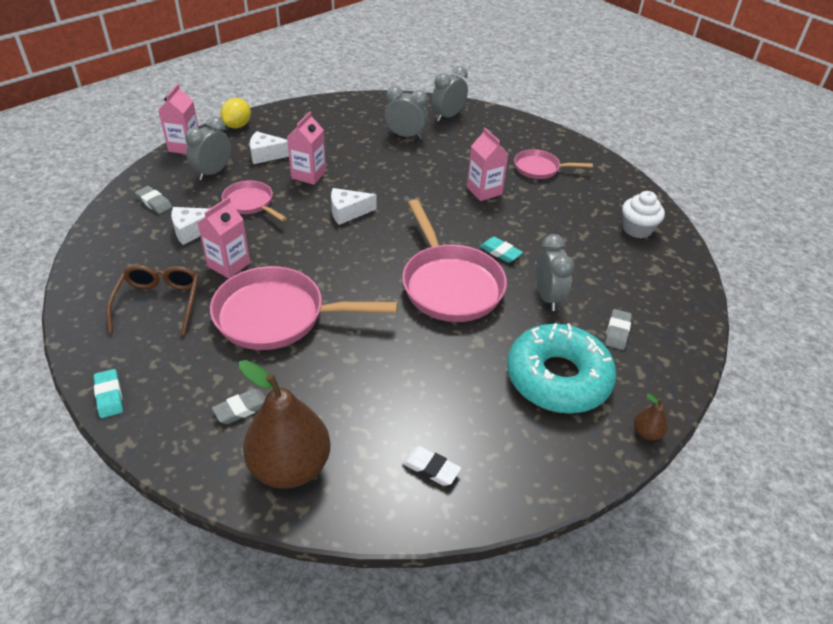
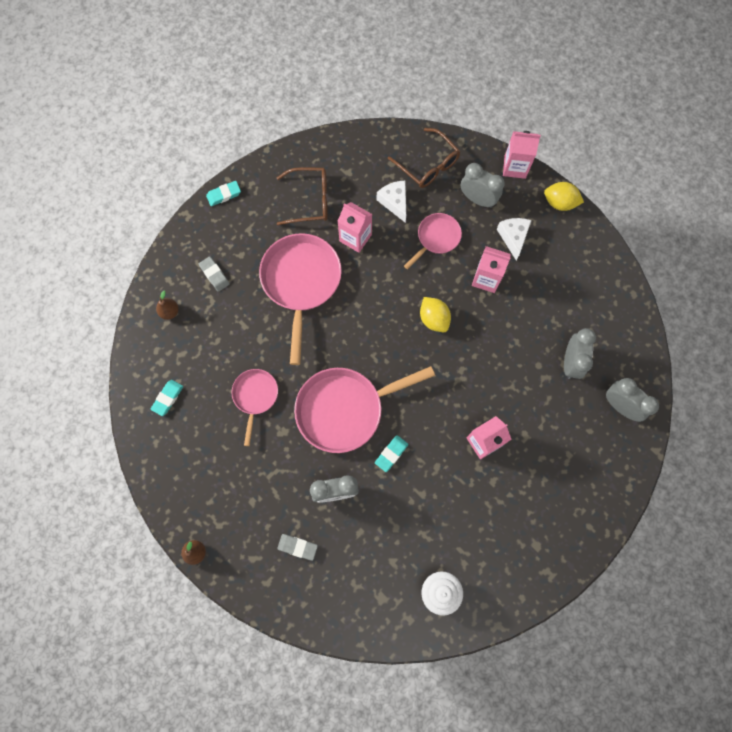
camera: 90 degrees right, 30 degrees up
(154, 202) = (428, 165): grey eraser -> brown glasses
(290, 467) = (170, 312): brown pear -> brown pear, size x0.41
(348, 212) = (434, 319): white cheese -> yellow lemon
(431, 468) = (167, 398): white eraser -> turquoise eraser
(539, 168) = (532, 501): pink pan -> pink pan (255, 396)
(558, 378) = (246, 491): turquoise donut -> none

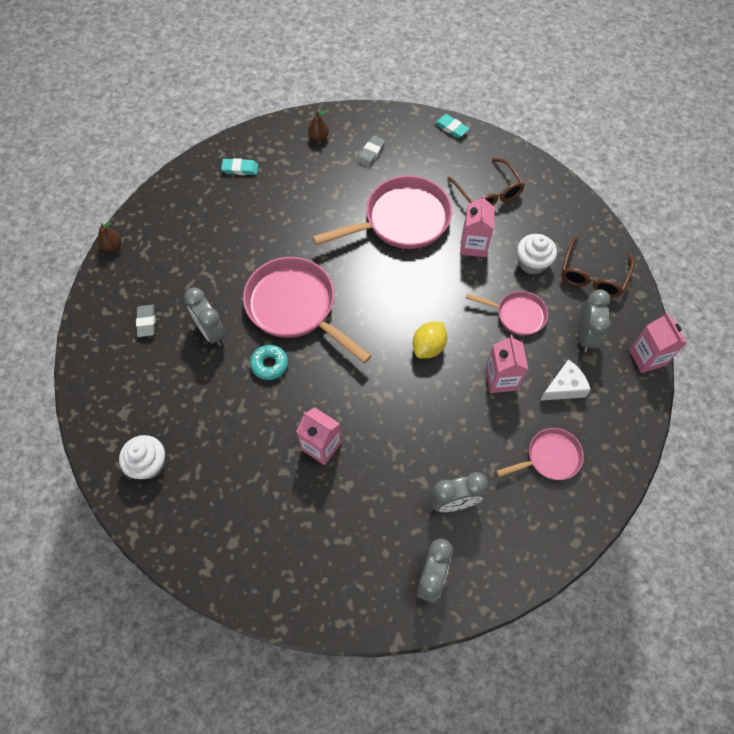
camera: 65 degrees right, 10 degrees down
(255, 396) = (272, 231): pink pan -> pink pan (550, 457)
(391, 454) = (269, 364): turquoise eraser -> turquoise donut
(394, 202) = (532, 263): white cheese -> white cupcake
(559, 203) = (635, 419): yellow lemon -> none

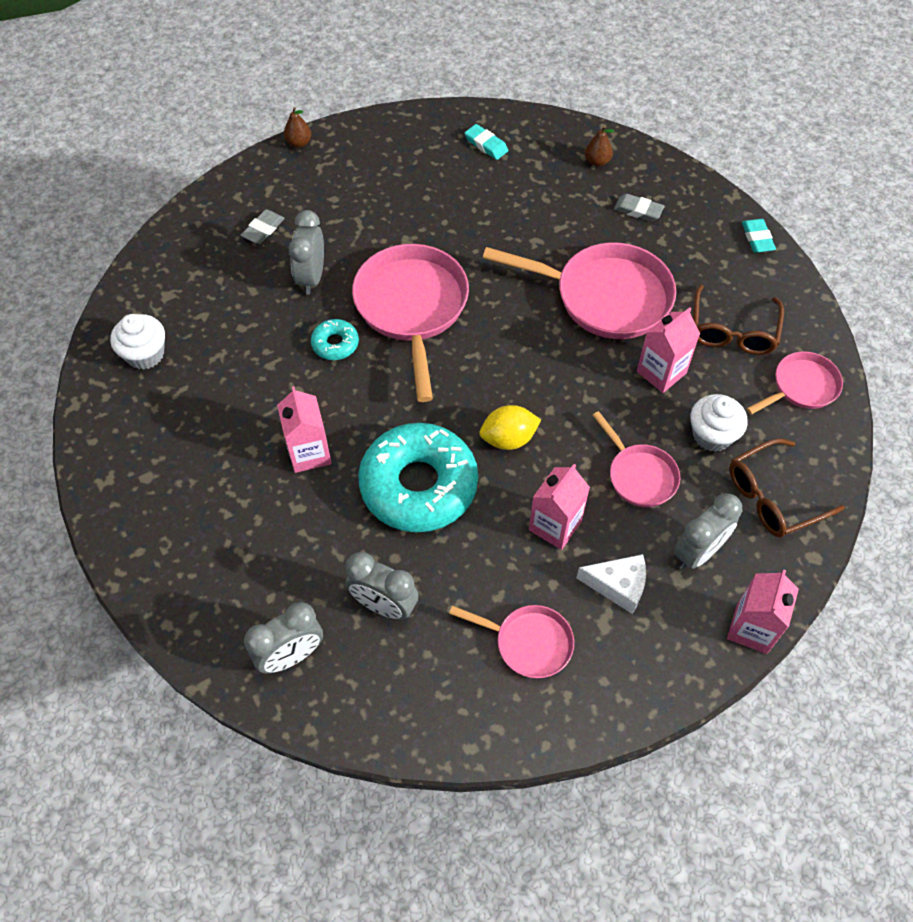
camera: 40 degrees right, 5 degrees down
(371, 153) = (638, 210): grey eraser -> grey eraser turned 45 degrees clockwise
(405, 414) = (418, 485): none -> turquoise donut
(551, 202) = (801, 387): none -> pink pan

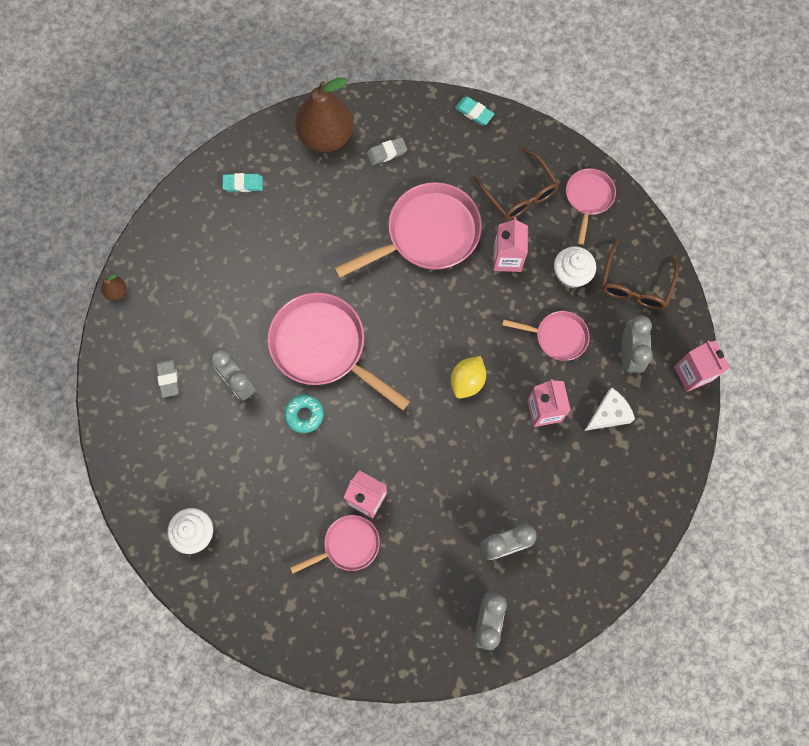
camera: 45 degrees left, 15 degrees up
(418, 485) = (449, 458): turquoise donut -> none
(528, 643) = (596, 491): pink pan -> pink pan (348, 545)
(597, 161) = (326, 136): brown pear -> brown pear, size x2.41

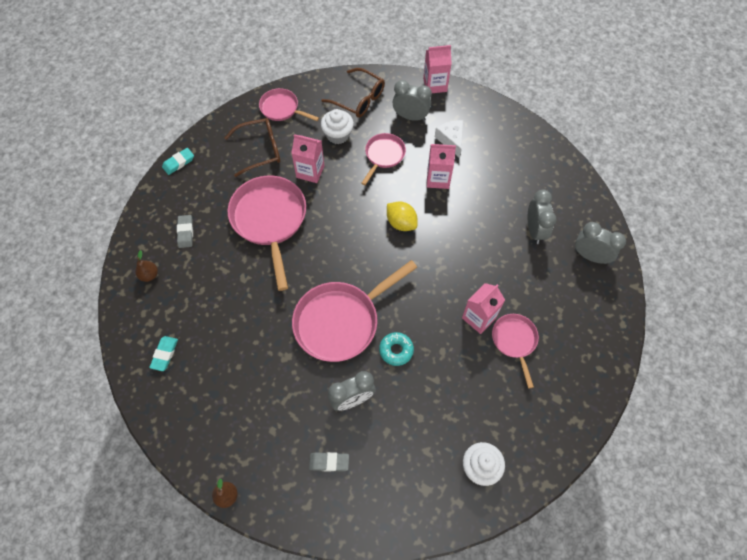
camera: 75 degrees left, 10 degrees down
(326, 136) = (149, 275): brown pear -> brown pear, size x0.41

